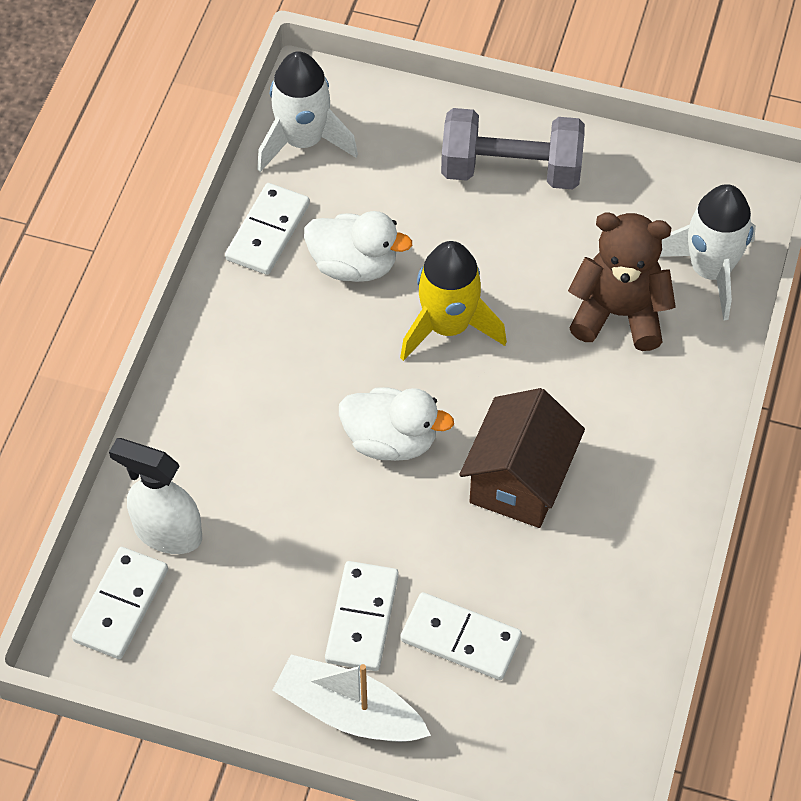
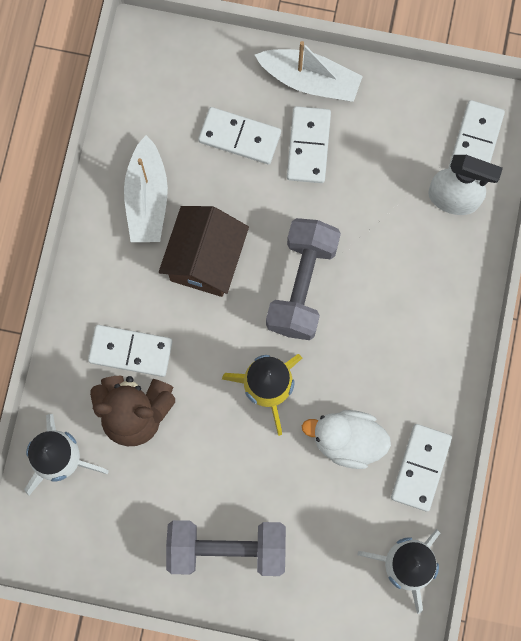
camera: 175 degrees right, 20 degrees up
(391, 440) = (302, 285): white duck -> grey dumbbell
(597, 566) = (147, 198): none -> white boat
(623, 381) = (131, 351): none -> white domino

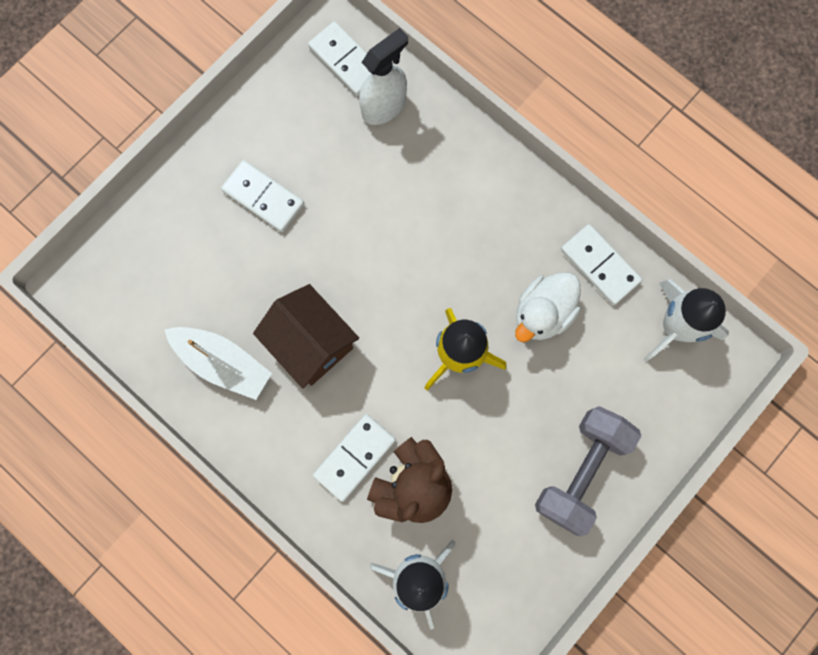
camera: 60 degrees left, 0 degrees up
(239, 137) = (218, 251): white domino -> none
(302, 285) = (384, 273): grey dumbbell -> none
(310, 80) = (205, 163): white boat -> none

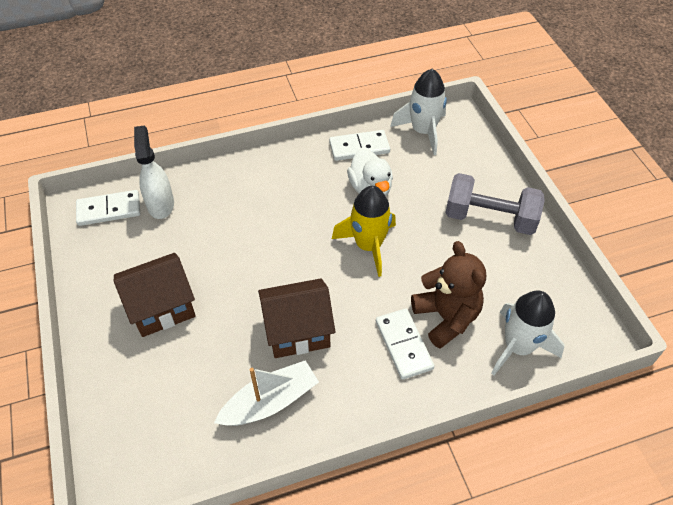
camera: 60 degrees left, 25 degrees down
(263, 197) = (162, 308): white domino -> brown house
(581, 471) = (489, 218): grey dumbbell -> grey dumbbell turned 45 degrees counterclockwise

